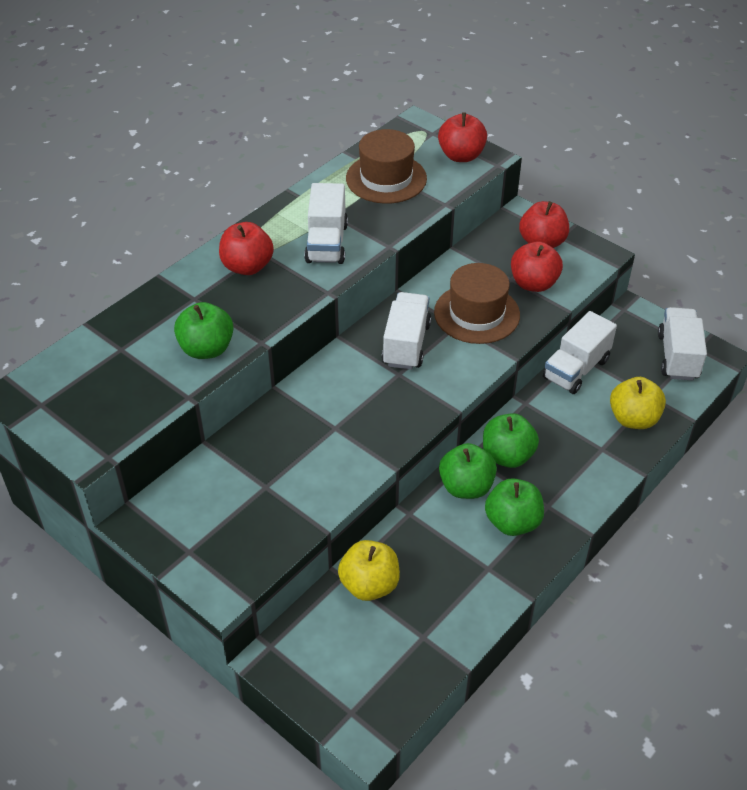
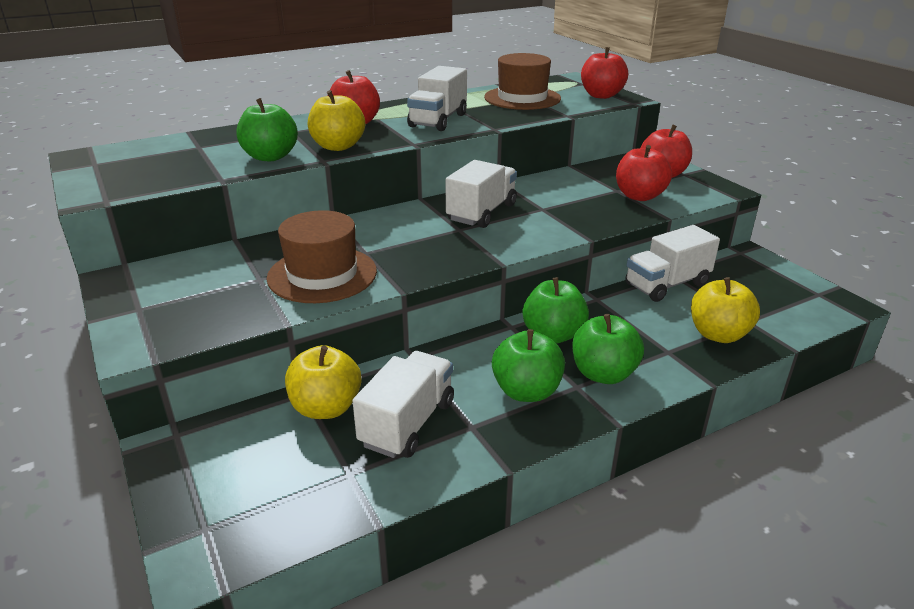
camera: 20 degrees right, 15 degrees down
(259, 315) = (338, 146): none -> yellow apple
(466, 487) = (491, 350): green apple -> green apple (603, 374)
(477, 313) = (567, 205): brown hat -> brown hat (322, 274)
(677, 356) = (791, 296): white truck -> white truck (407, 423)

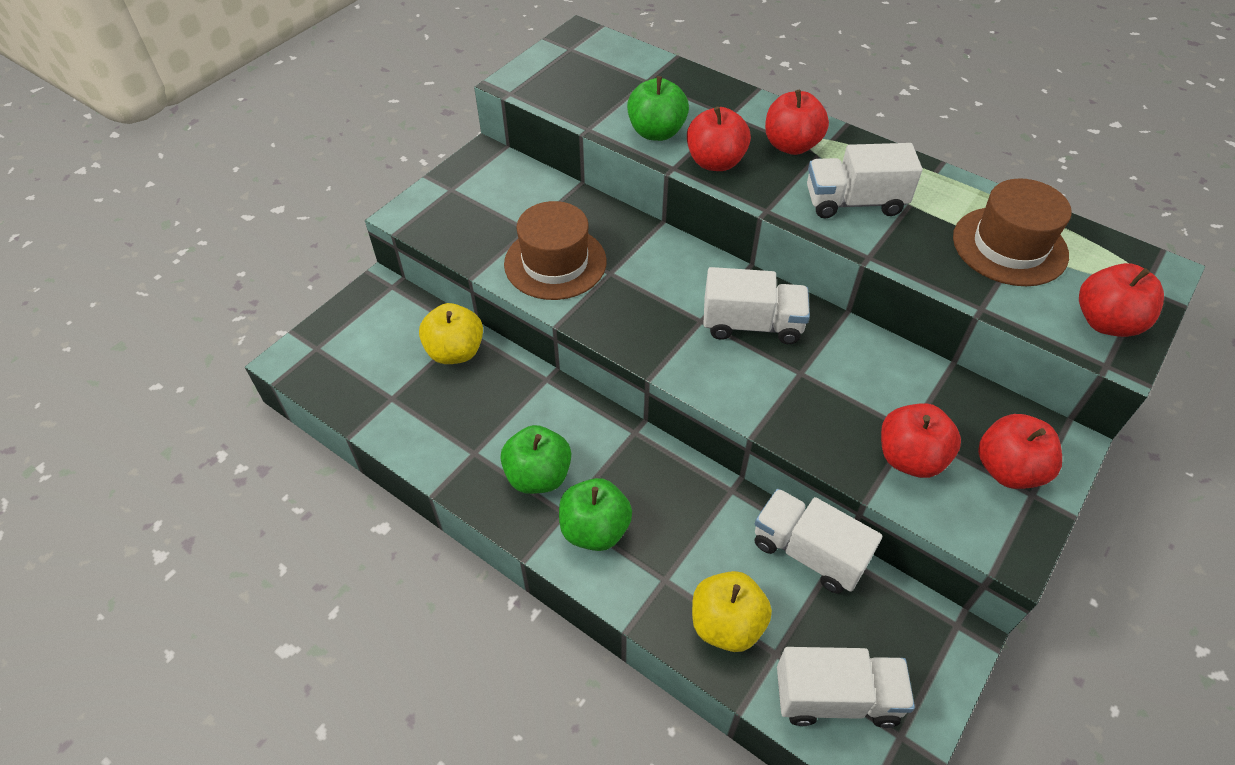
camera: 65 degrees right, 20 degrees up
(338, 146) = (715, 162): yellow apple -> red apple
(407, 423) = (459, 409): white truck -> white truck (836, 697)
(553, 335) = (639, 470): green apple -> none

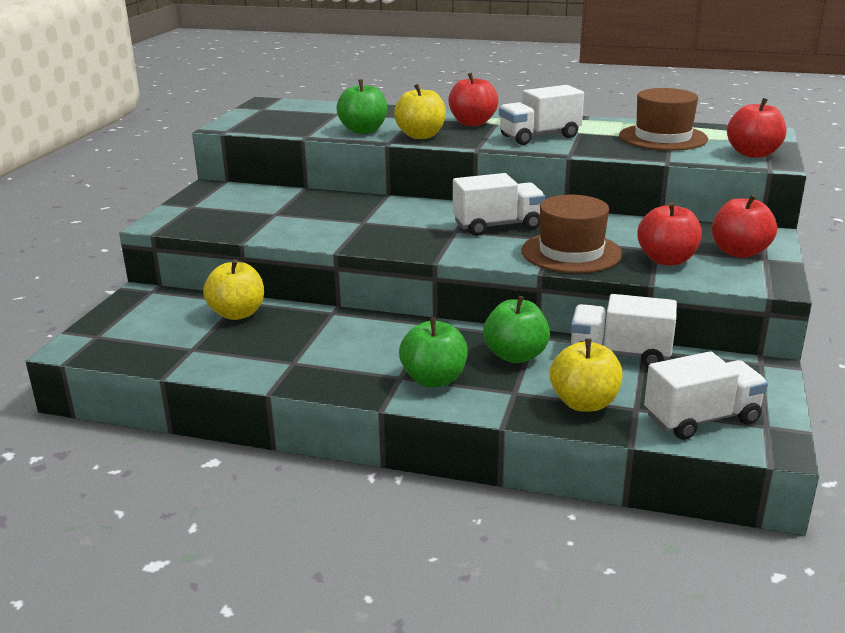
camera: 20 degrees left, 25 degrees down
(538, 476) = (362, 362): green apple -> green apple (515, 356)
(555, 262) = (312, 224): brown hat -> brown hat (571, 252)
(715, 162) = (421, 136): red apple -> yellow apple

